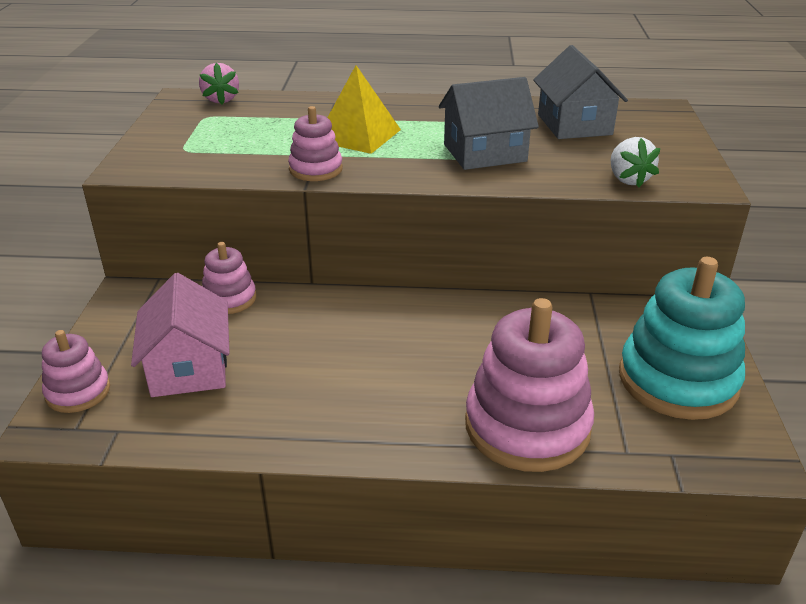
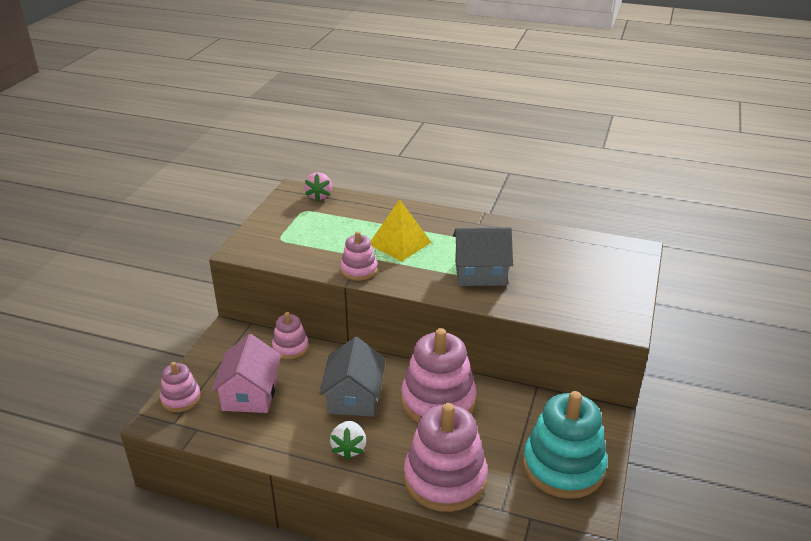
camera: 15 degrees right, 0 degrees up
(469, 330) = (438, 401): none -> pink stacking toy
(574, 124) = (559, 256): grey house -> grey house (354, 397)
(628, 179) = (570, 313): white strawberry -> white strawberry (349, 448)

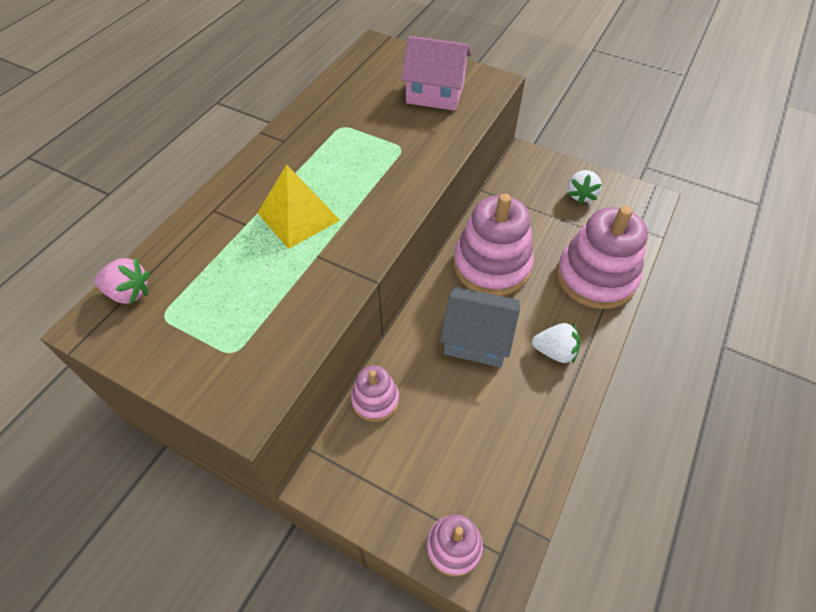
camera: 80 degrees left, 20 degrees up
(250, 394) = (457, 452): pink house -> pink house (435, 93)
(359, 270) = (346, 264): pink stacking toy -> none
(480, 273) = (385, 157): grey house -> none
(563, 466) = (580, 195): turquoise stacking toy -> white strawberry

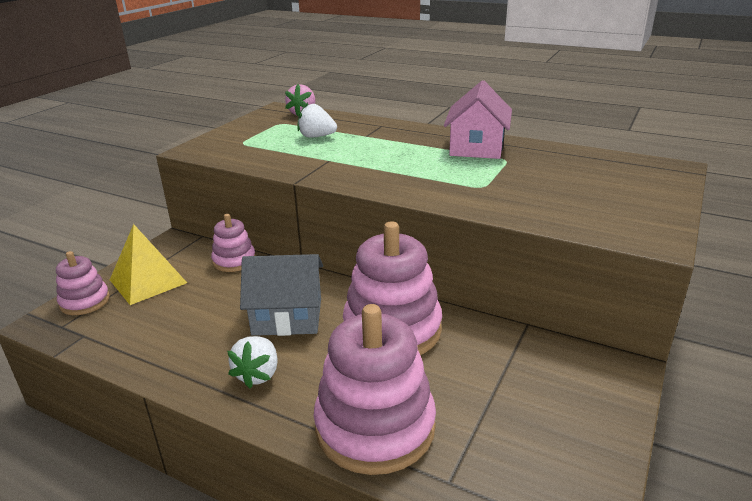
camera: 90 degrees right, 25 degrees down
(298, 216) = (374, 151): yellow pyramid -> yellow pyramid (148, 281)
(435, 93) = (596, 201): pink house -> pink house (476, 147)
(477, 339) = (287, 316): grey house -> grey house turned 75 degrees clockwise
(580, 195) = (553, 428): white strawberry -> white strawberry (316, 136)

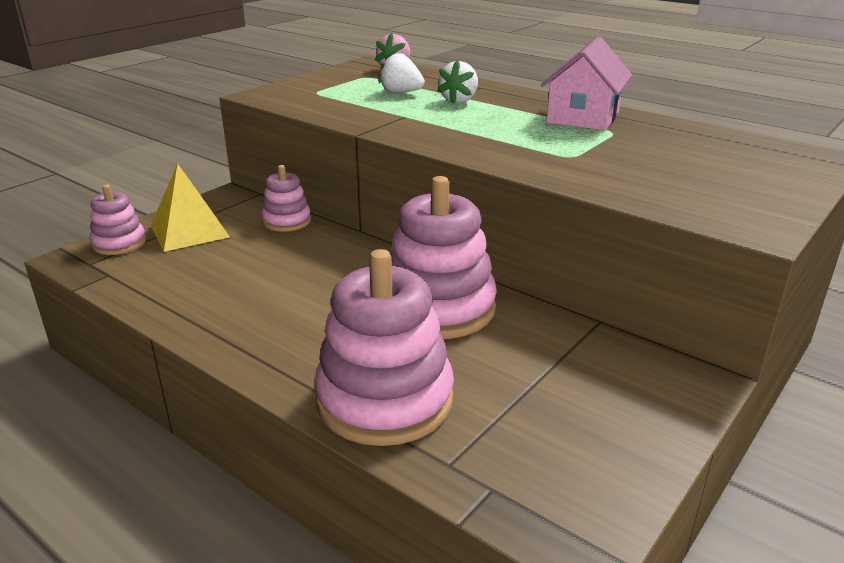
camera: 10 degrees right, 0 degrees up
(258, 374) = (275, 333): white strawberry -> white strawberry (459, 100)
(287, 316) = (326, 281): grey house -> none

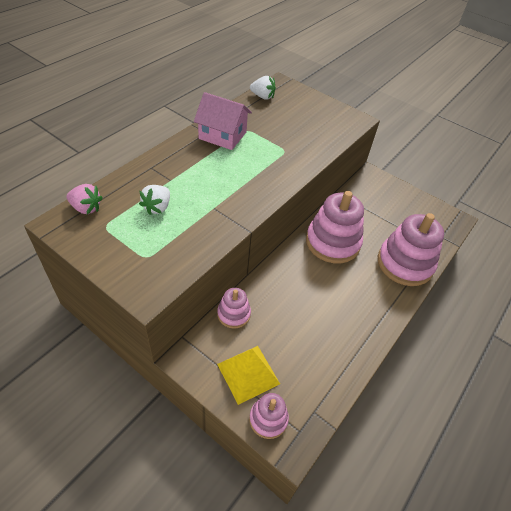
camera: 95 degrees left, 20 degrees up
(459, 100) = (182, 180): white strawberry -> white strawberry (262, 97)

